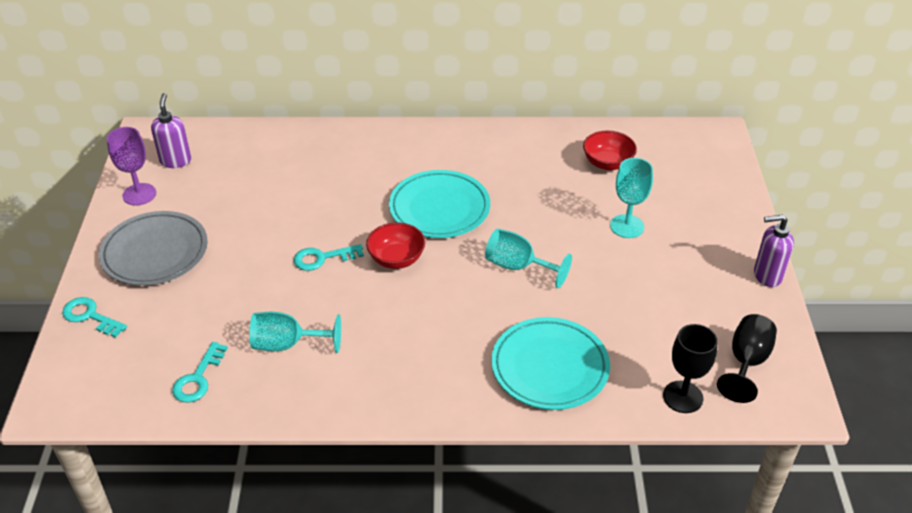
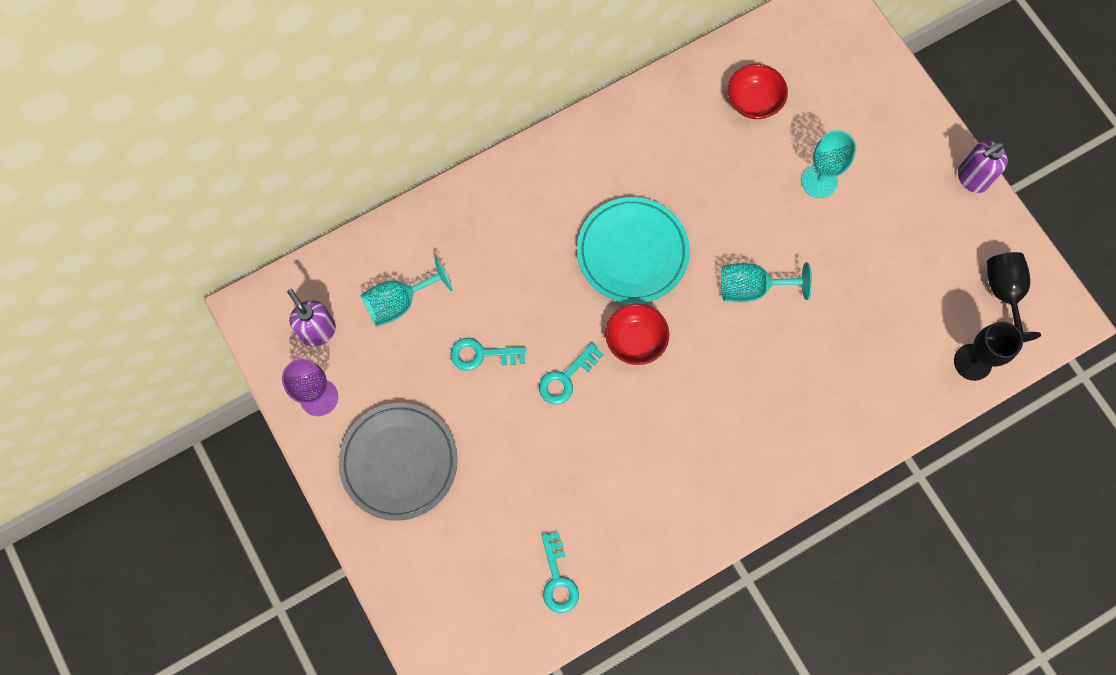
camera: 30 degrees left, 30 degrees up
(90, 316) = (402, 571): turquoise key -> turquoise key (482, 354)
(287, 344) = (608, 497): turquoise goblet -> turquoise goblet (399, 302)
(550, 367) = (849, 392): turquoise plate -> none

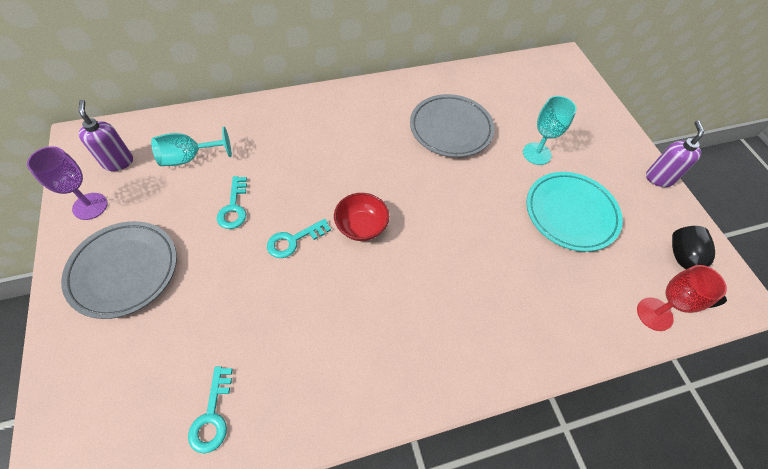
camera: 10 degrees right, 15 degrees down
(482, 354) = (234, 207): turquoise key -> turquoise key turned 105 degrees counterclockwise
(632, 252) = (380, 166): turquoise plate -> turquoise plate (570, 213)
(705, 170) = (451, 129): none -> grey plate
(752, 288) = (468, 211): turquoise goblet -> none
(753, 101) = (497, 98): red bowl -> none
(972, 178) = (659, 178): purple soap dispenser -> purple soap dispenser turned 120 degrees clockwise
(972, 362) = (654, 314): black goblet -> red goblet

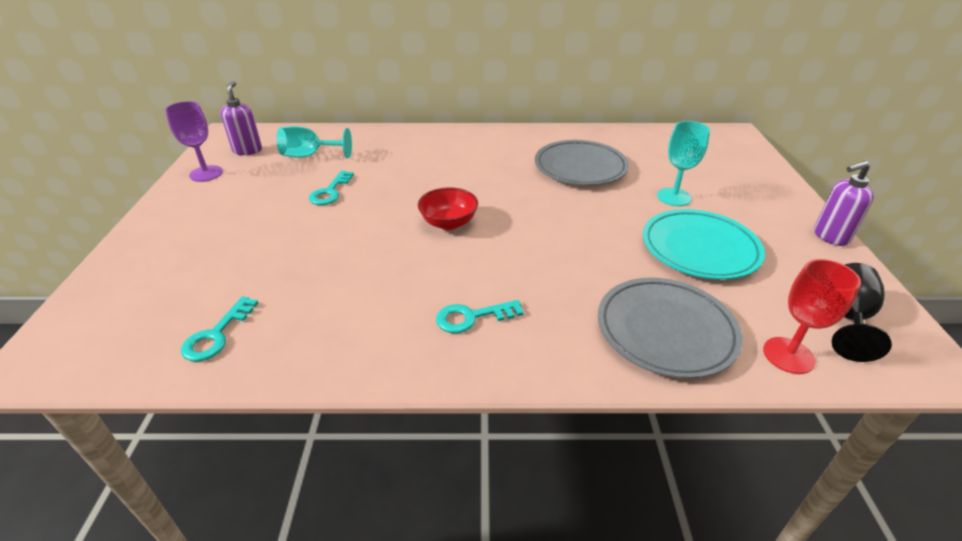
camera: 20 degrees right, 20 degrees down
(124, 271) = (206, 218): grey plate -> grey plate (665, 330)
(294, 240) = (374, 222): turquoise key -> turquoise key (472, 317)
(659, 178) = (830, 236): purple soap dispenser -> purple soap dispenser turned 135 degrees counterclockwise

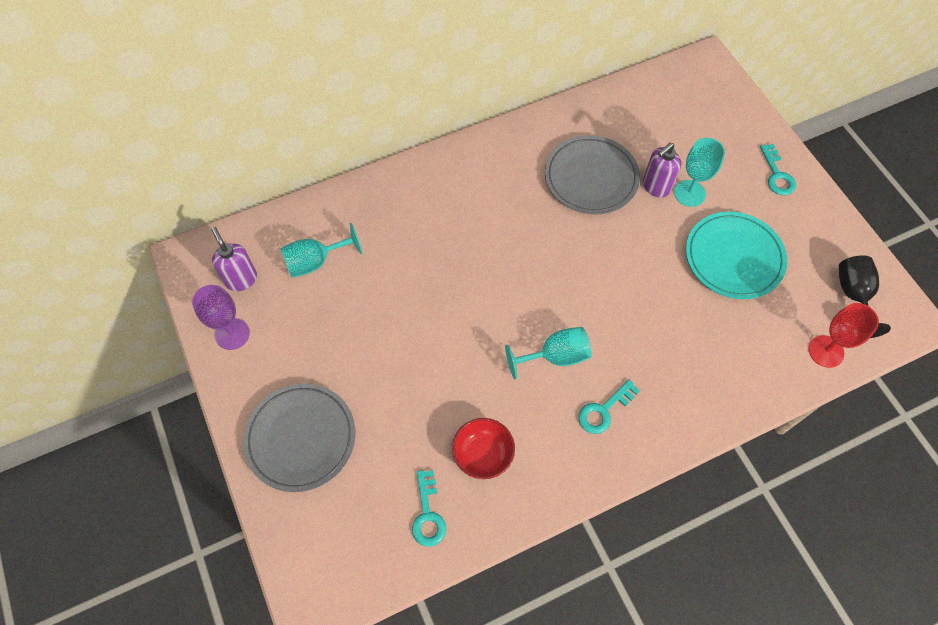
camera: 25 degrees left, 25 degrees up
(330, 191) = (382, 310): turquoise key -> turquoise key (777, 174)
(448, 223) = (520, 309): red bowl -> red bowl (483, 454)
(455, 262) = (555, 356): none -> turquoise goblet
(665, 330) = (742, 363): grey plate -> grey plate (301, 438)
(830, 236) = (823, 201): purple soap dispenser -> purple soap dispenser (656, 187)

